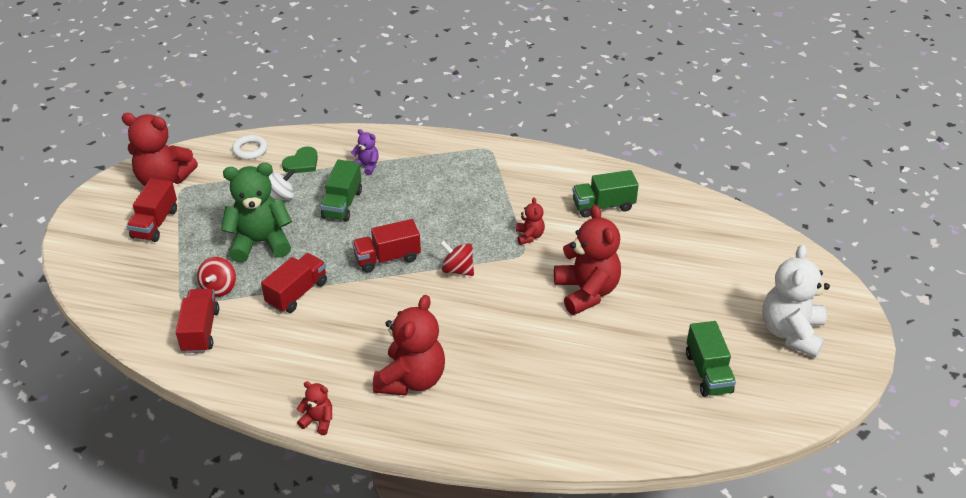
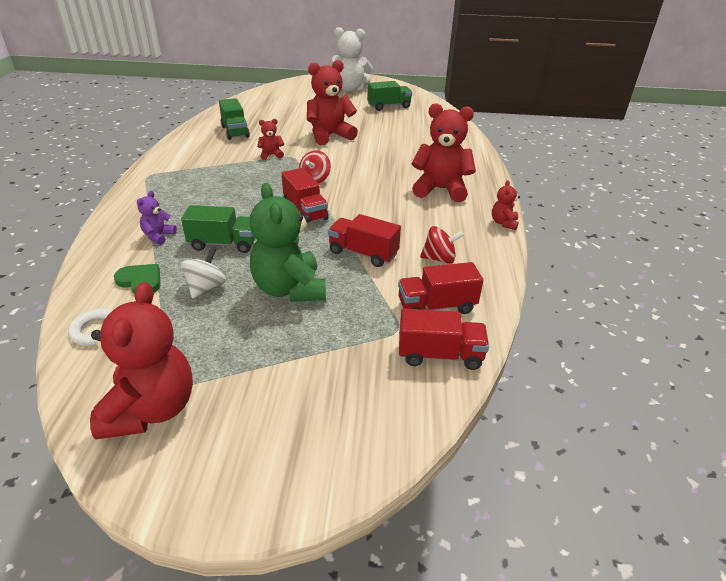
camera: 100 degrees left, 5 degrees down
(155, 223) = (256, 393): red truck -> red truck (440, 355)
(219, 288) = (368, 306): red spinning top -> red spinning top (439, 259)
(280, 196) = (206, 287): white spinning top -> white spinning top turned 60 degrees clockwise

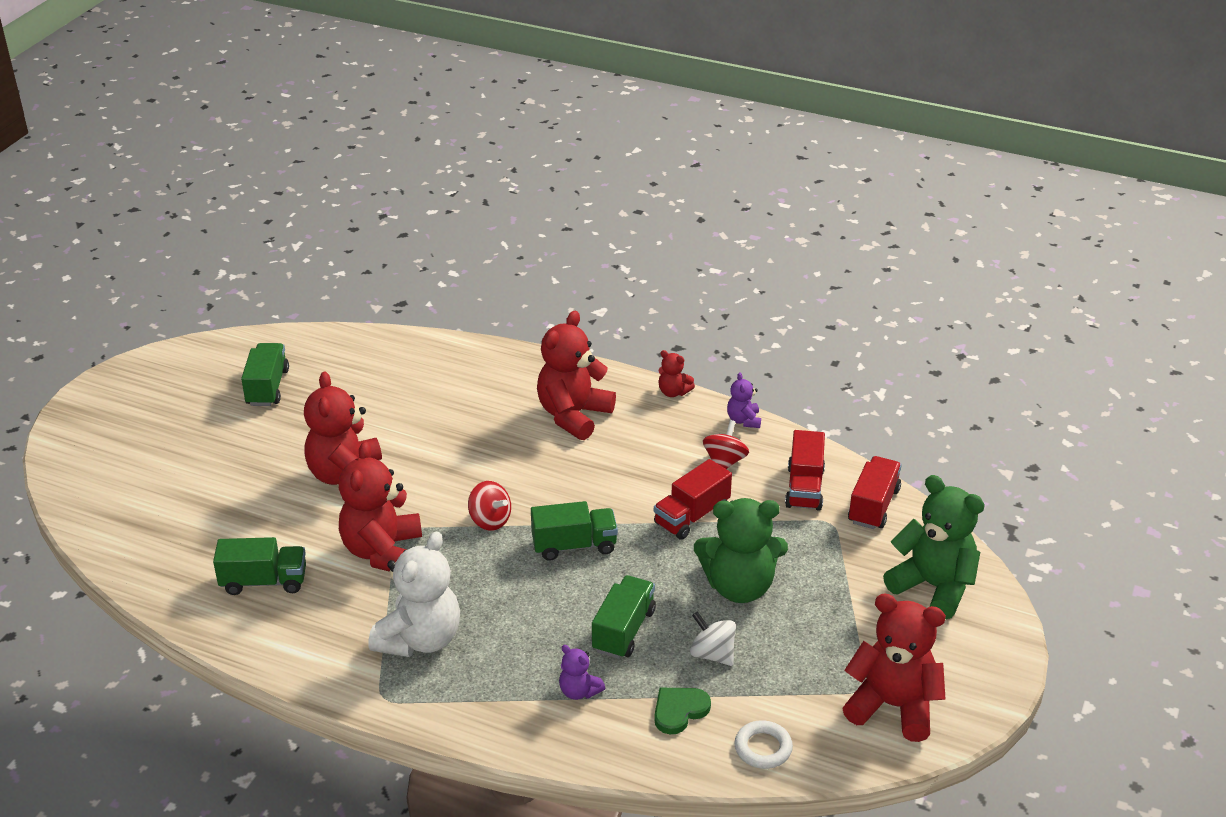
camera: 70 degrees left, 0 degrees up
(271, 155) = (383, 552): red teddy bear -> red teddy bear, size x2.11
(305, 211) = (574, 545): red truck -> green truck
(339, 419) = (933, 586): none -> green teddy bear
(350, 89) = (153, 411): white teddy bear -> white teddy bear (420, 639)
(499, 260) = (743, 420): none -> purple teddy bear

